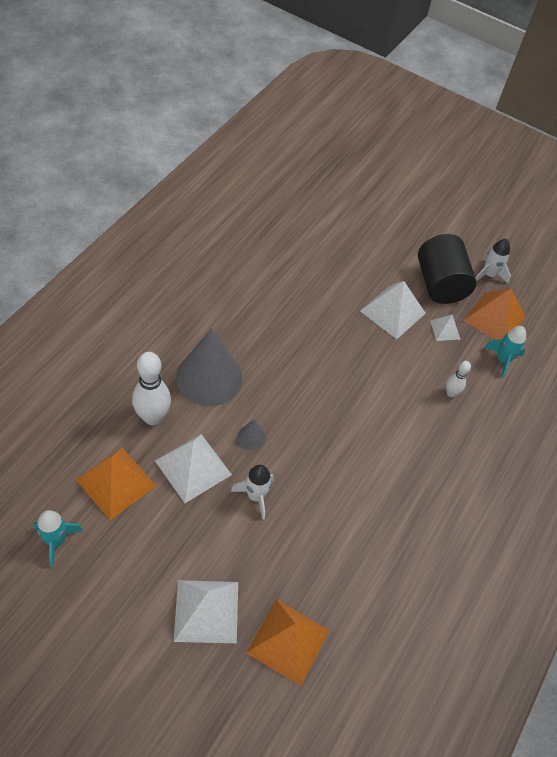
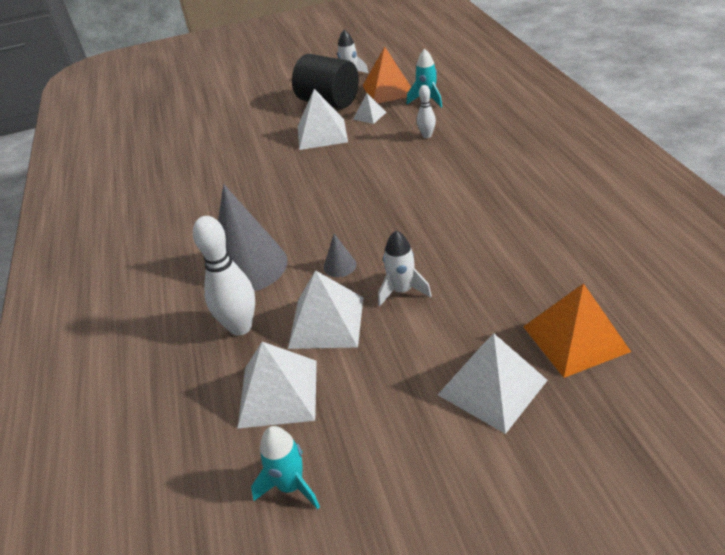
camera: 35 degrees left, 15 degrees down
(116, 482) = (278, 393): orange pyramid -> white pyramid

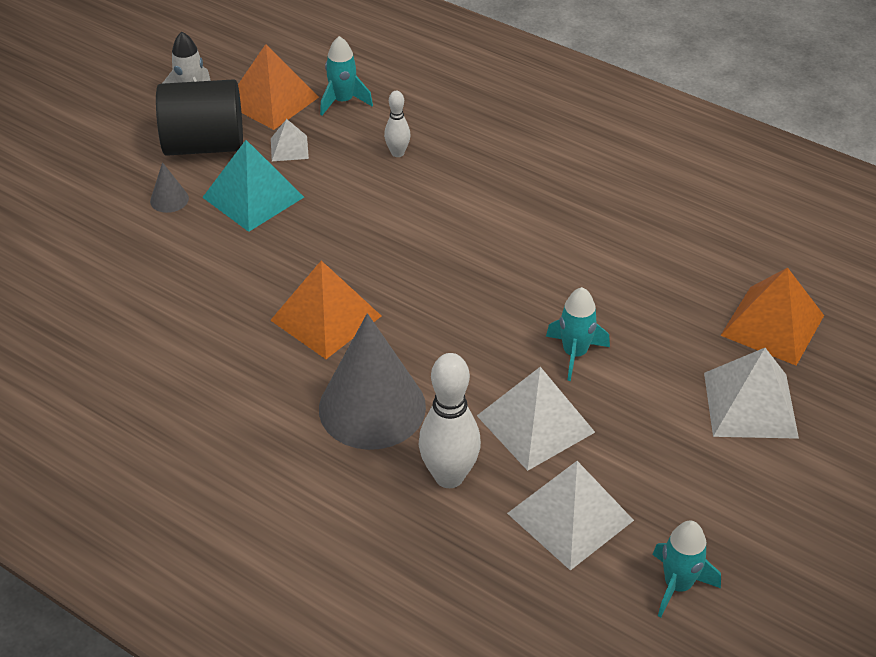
camera: 45 degrees left, 5 degrees up
(283, 208) = (326, 318): none -> orange pyramid
(322, 133) = (253, 197): white pyramid -> turquoise pyramid
(340, 266) = (478, 357): grey cone -> grey cone (169, 199)
(402, 291) = (575, 353): white rocket -> turquoise rocket

